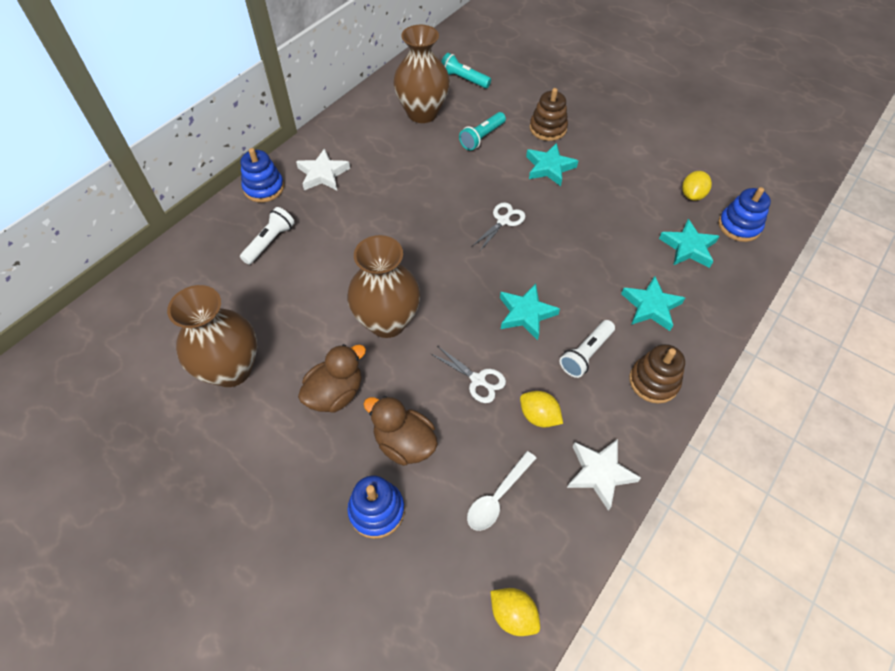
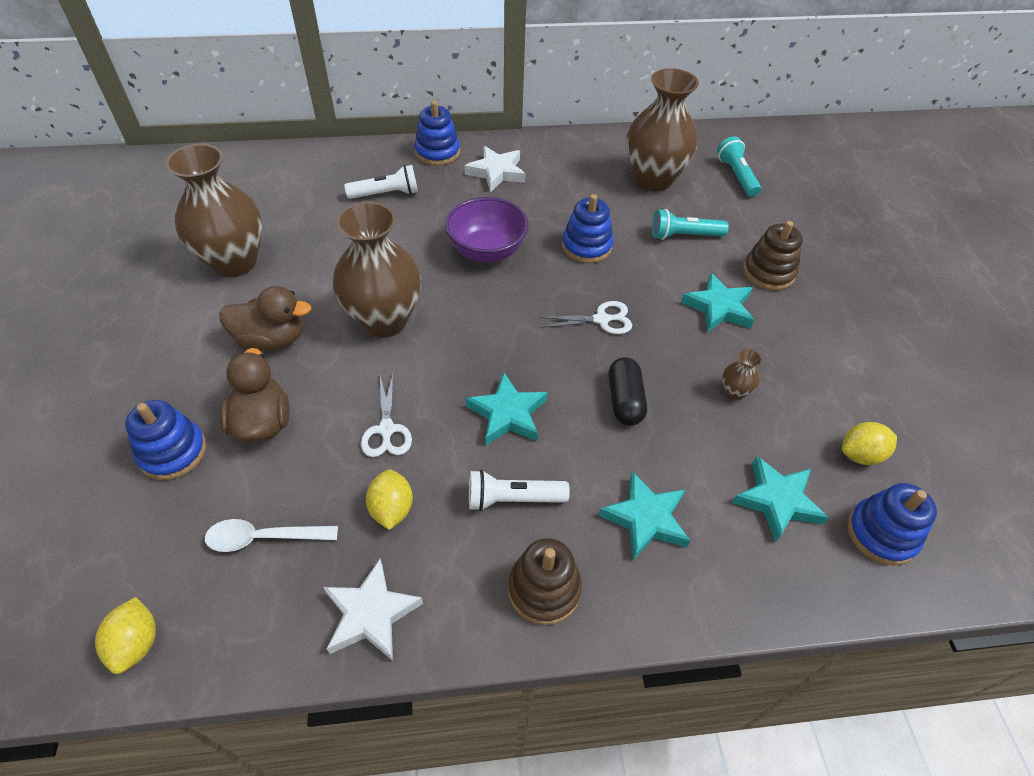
camera: 45 degrees right, 5 degrees down
(387, 230) = (487, 251): none -> purple bowl
(440, 183) = (586, 246): none -> blue stacking toy
(569, 256) = (625, 400): none -> black capsule
(610, 208) = (734, 392): none -> brown vase

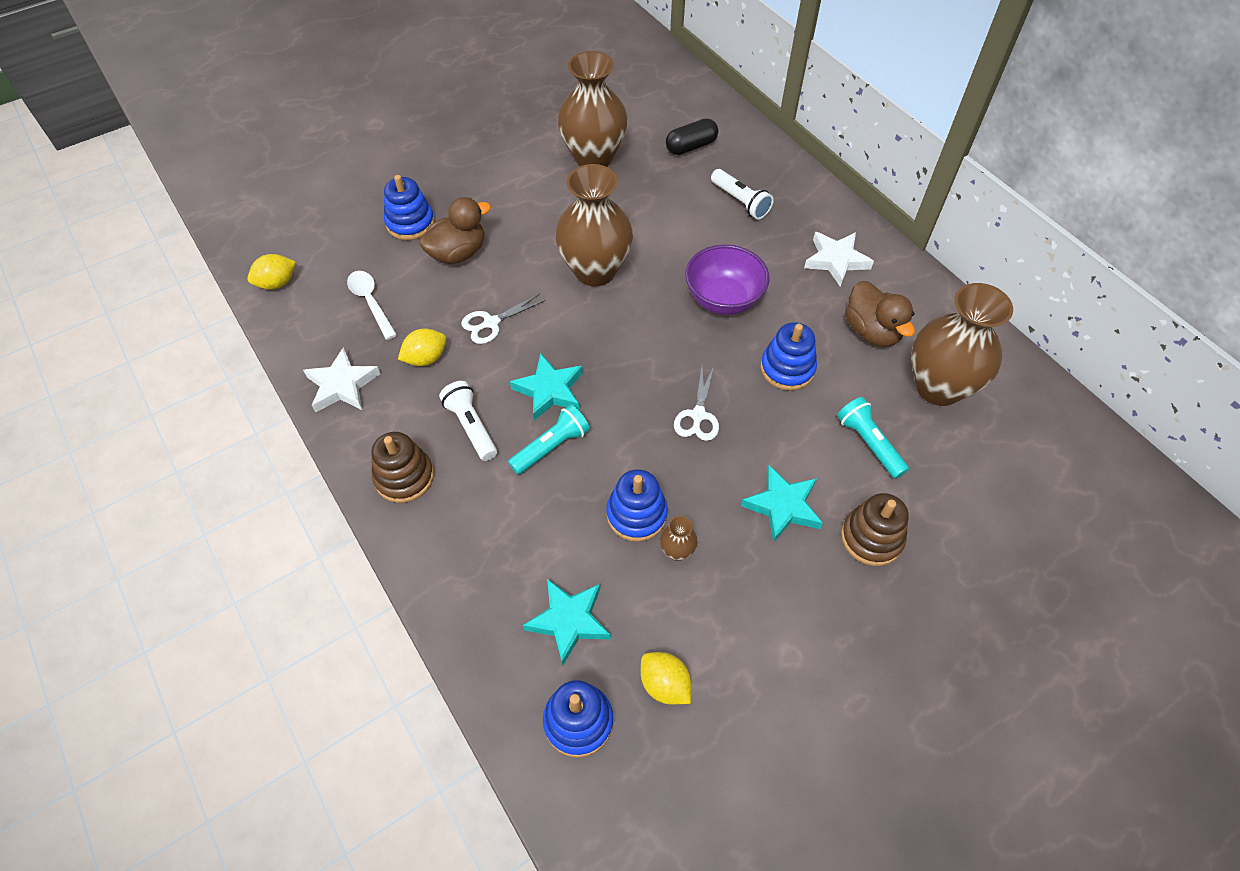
camera: 65 degrees right, 5 degrees up
(272, 340) = (533, 218): brown duck -> brown duck (872, 331)
(437, 152) = (826, 208): blue stacking toy -> blue stacking toy (636, 514)
(601, 319) = (698, 415): white scissors -> white scissors turned 45 degrees clockwise
(625, 400) = (613, 466): black capsule -> black capsule (691, 146)
(645, 519) = (498, 523): turquoise star -> none
(736, 176) = (1016, 462): turquoise flashlight -> turquoise flashlight (551, 447)

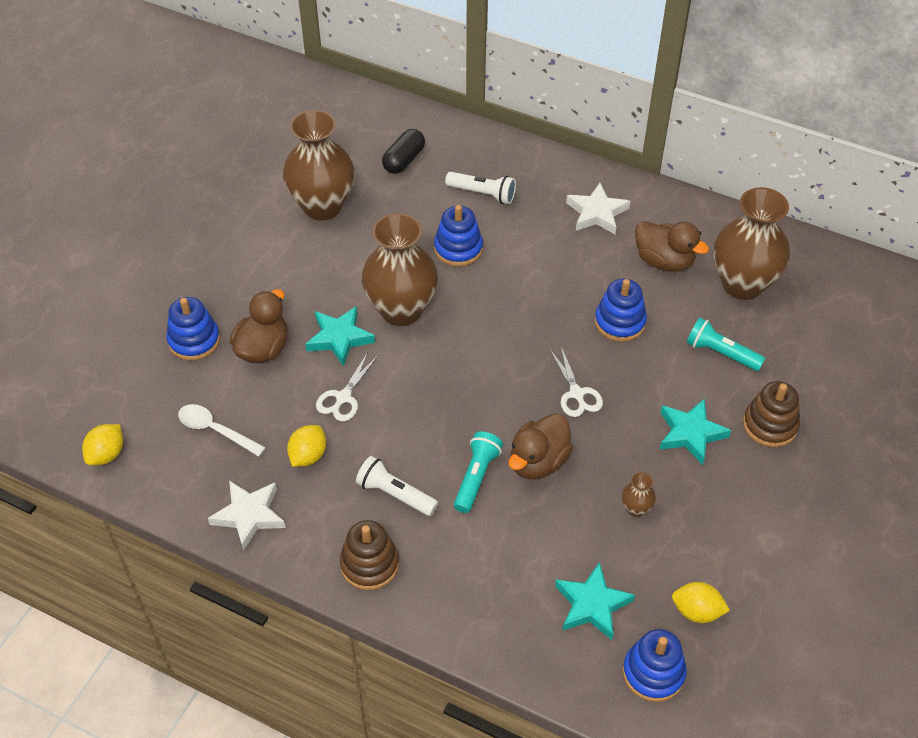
camera: 30 degrees left, 5 degrees down
(549, 390) = (439, 431): turquoise star -> turquoise star (339, 338)
(617, 460) = (538, 462): none -> brown duck
(636, 514) = (584, 496): blue stacking toy -> blue stacking toy (458, 249)
(723, 299) = (528, 287): purple bowl -> none

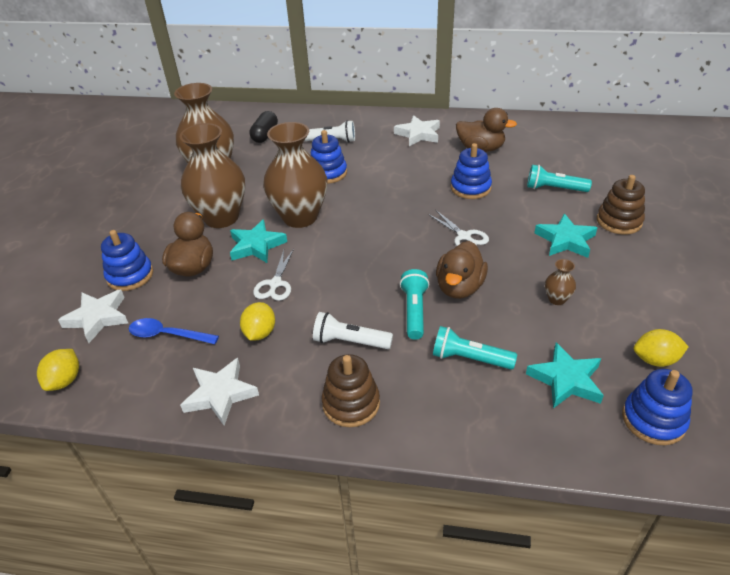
camera: 15 degrees left, 10 degrees down
(151, 387) = (98, 318): none -> white star
(215, 430) = (167, 335): white spoon -> blue spoon
(507, 551) = (470, 359): none -> turquoise flashlight
(742, 284) = (542, 149): brown vase -> brown vase (221, 218)

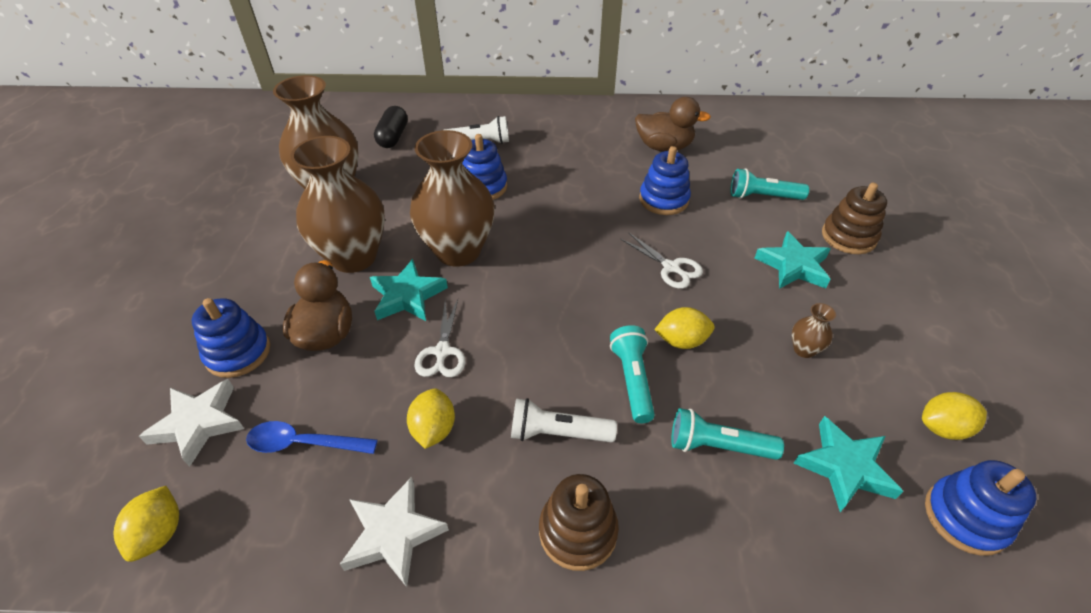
camera: 10 degrees left, 5 degrees up
(418, 134) = (585, 130): white star -> none
(459, 287) = (681, 341): brown duck -> yellow lemon

